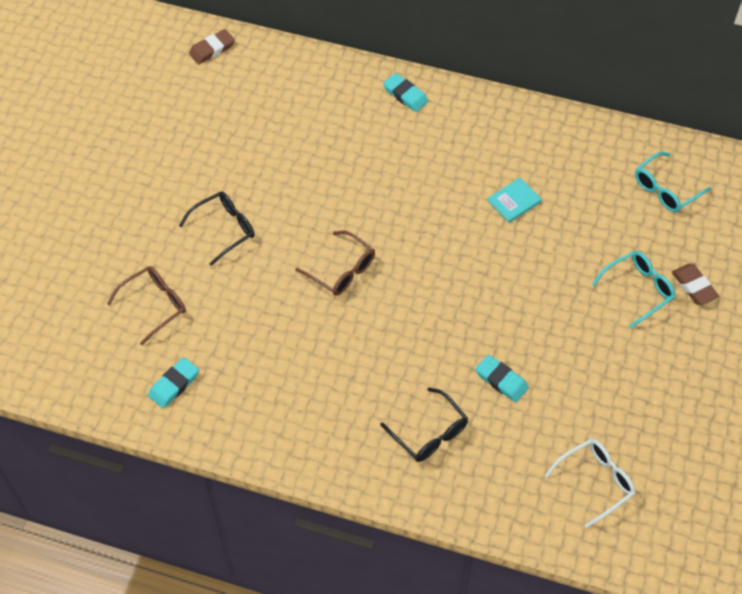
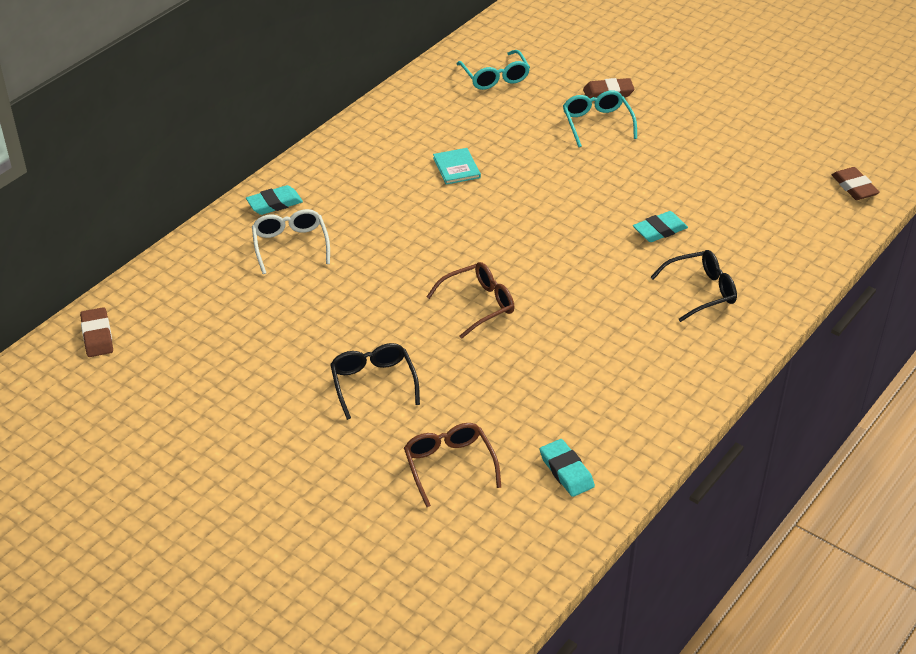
camera: 70 degrees left, 15 degrees down
(596, 482) = (788, 203): white glasses -> white glasses (290, 245)
(653, 539) = (854, 187): none -> brown eraser

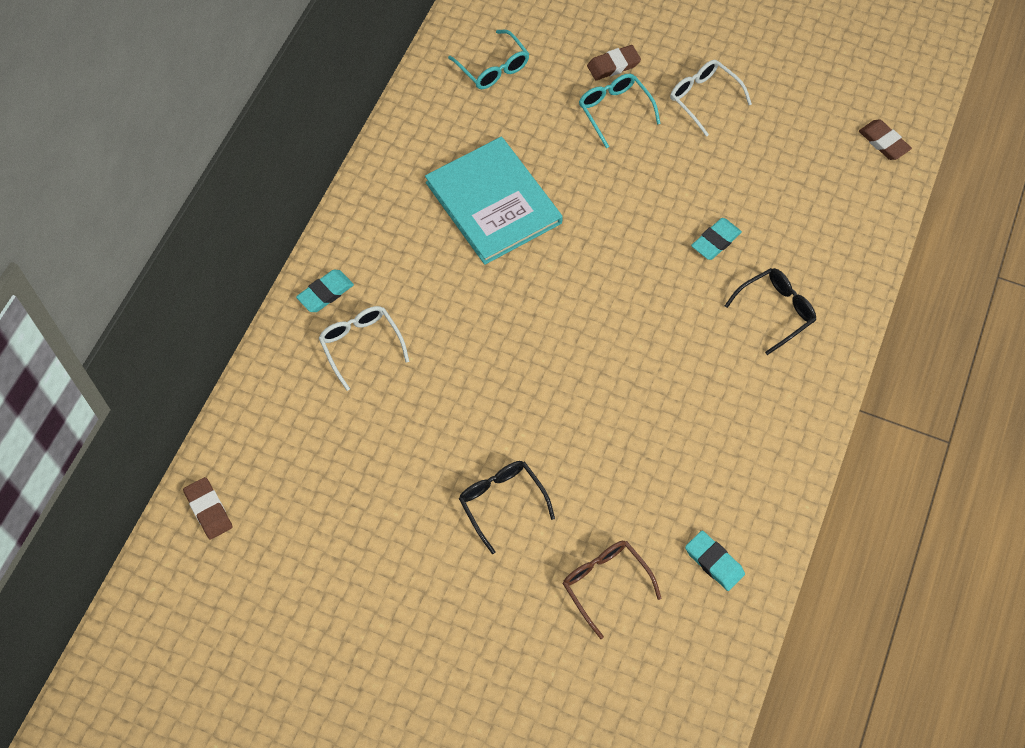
camera: 15 degrees left, 20 degrees up
(456, 168) = (493, 203): turquoise book -> turquoise book, size x2.43
(478, 304) = (571, 378): brown glasses -> none
(686, 128) = (703, 98): none -> white glasses

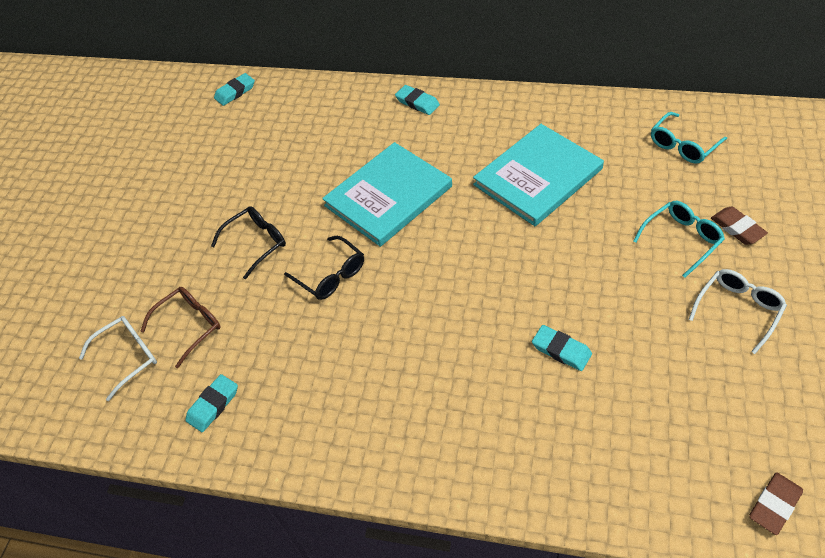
camera: 85 degrees right, 10 degrees down
(208, 510) = (235, 92): brown eraser -> turquoise eraser
(361, 345) = (378, 132): white glasses -> white glasses (128, 357)
(473, 351) = (388, 196): none -> turquoise book
(776, 311) = (494, 418): black glasses -> black glasses (331, 275)

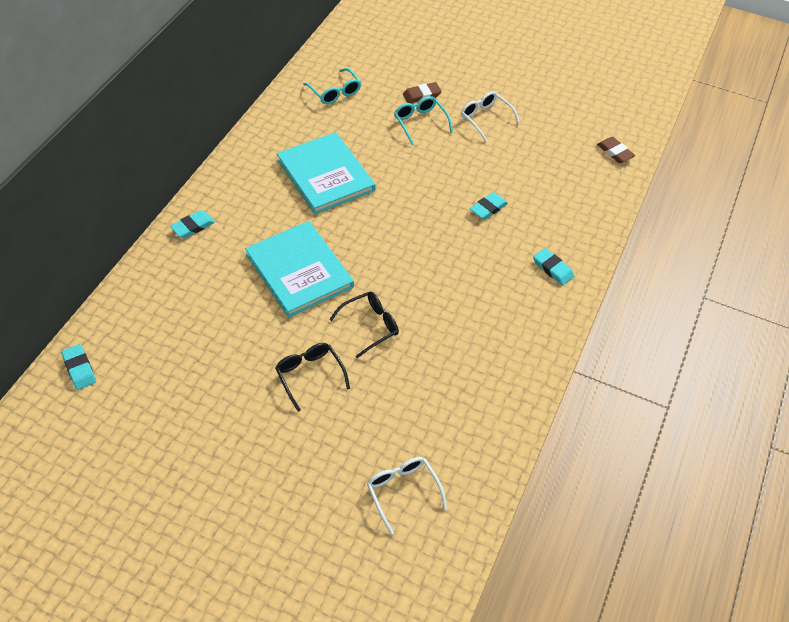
camera: 85 degrees left, 0 degrees up
(190, 325) = (385, 438): brown glasses -> none
(213, 405) = (473, 427): turquoise eraser -> turquoise eraser (552, 269)

